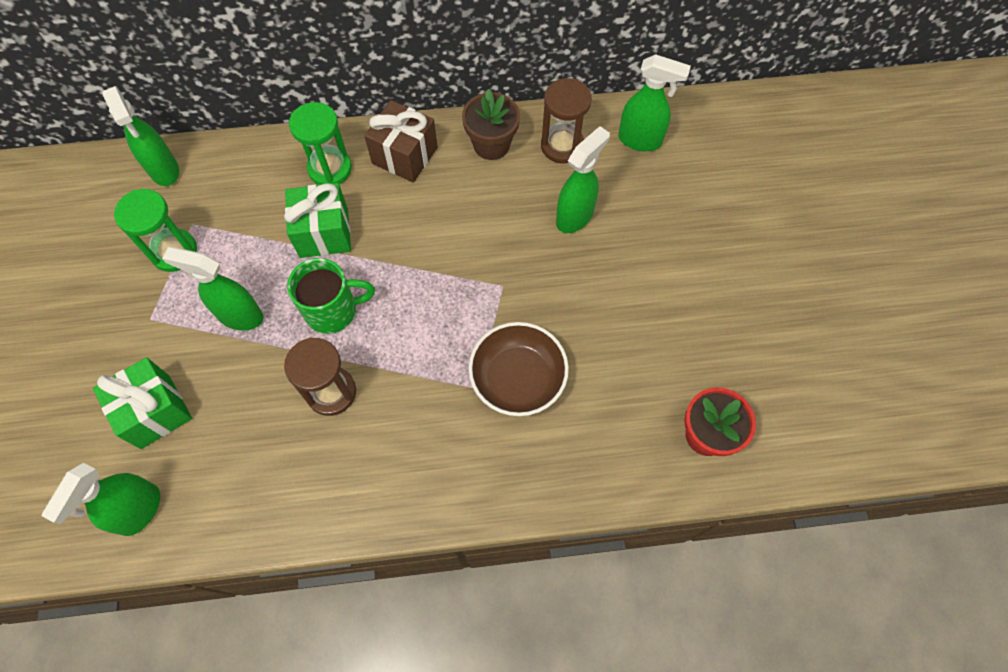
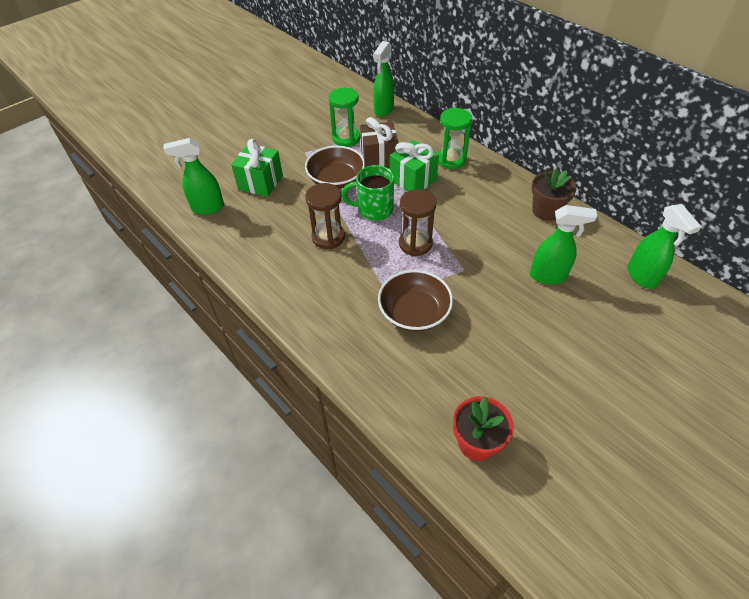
camera: 55 degrees right, 15 degrees down
(239, 316) = (336, 179): green spray bottle -> brown bowl
(333, 310) = (374, 210): green mug -> green mug turned 135 degrees clockwise
(405, 155) = (494, 181): brown gift -> brown gift (379, 158)
(562, 146) = (586, 242): brown hourglass -> brown hourglass (415, 244)

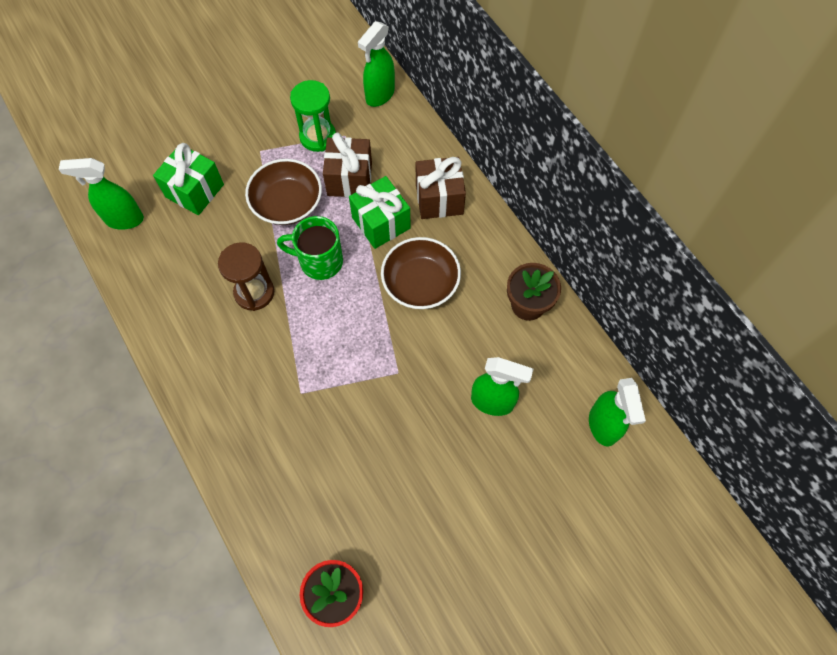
camera: 10 degrees right, 15 degrees up
(414, 312) = (322, 420): brown bowl -> brown bowl (420, 283)
(415, 244) = (353, 323): brown hourglass -> none
(451, 160) = (439, 199): green hourglass -> brown gift

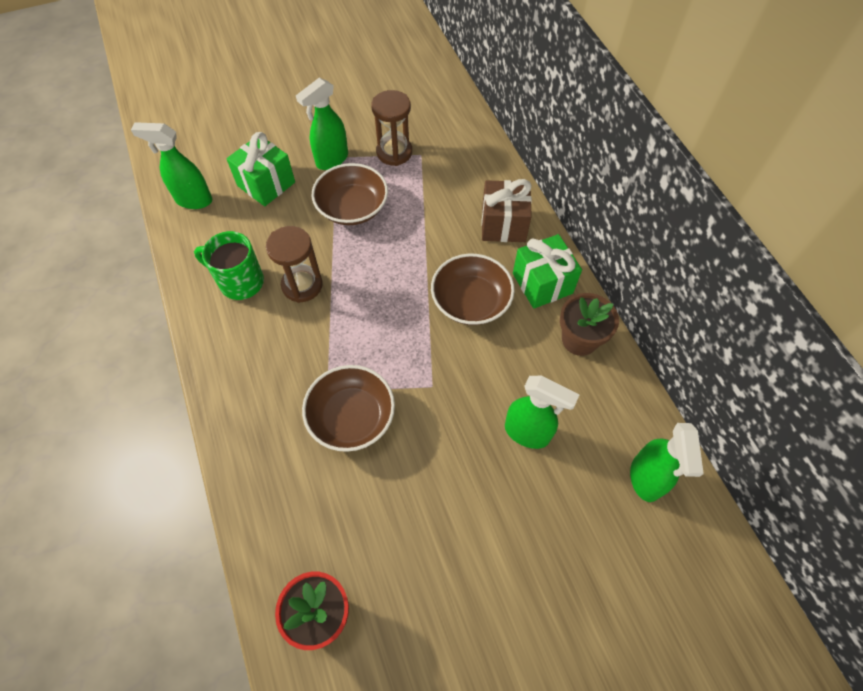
camera: 10 degrees right, 5 degrees down
(318, 137) = (394, 152): green hourglass -> brown hourglass
(319, 261) = (373, 265): green mug -> green mug (240, 282)
(328, 414) = (351, 417): none -> brown bowl
(349, 179) = (417, 194): brown gift -> none
(379, 95) = (461, 124): green spray bottle -> green spray bottle (331, 160)
(381, 223) = (441, 238): green gift -> green gift (542, 283)

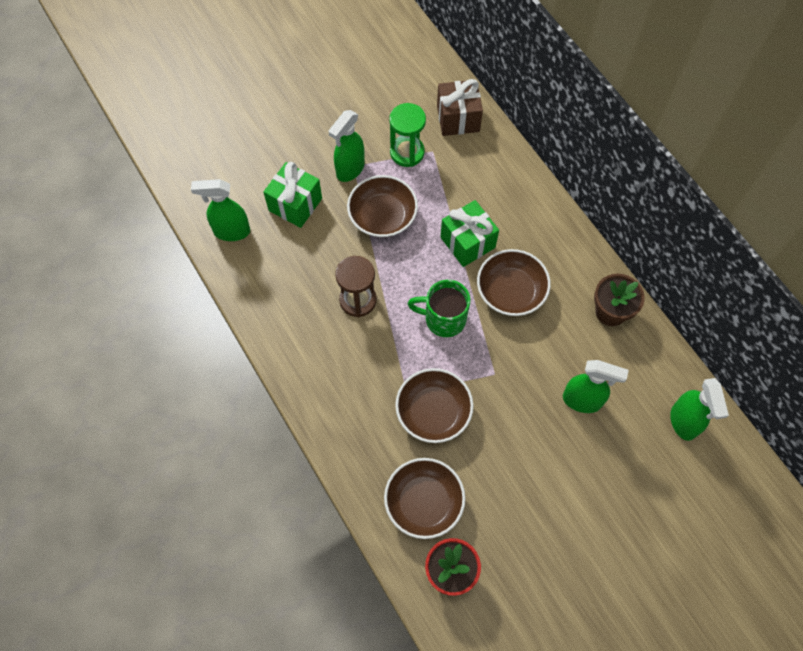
camera: 10 degrees left, 5 degrees up
(240, 282) = (301, 306): green mug -> green mug (443, 319)
(312, 520) = (424, 502): none -> brown bowl
(394, 152) = (407, 152): brown hourglass -> green hourglass
(503, 224) = (524, 212): brown gift -> brown gift (458, 118)
(542, 283) = (569, 264): green gift -> green gift (467, 242)

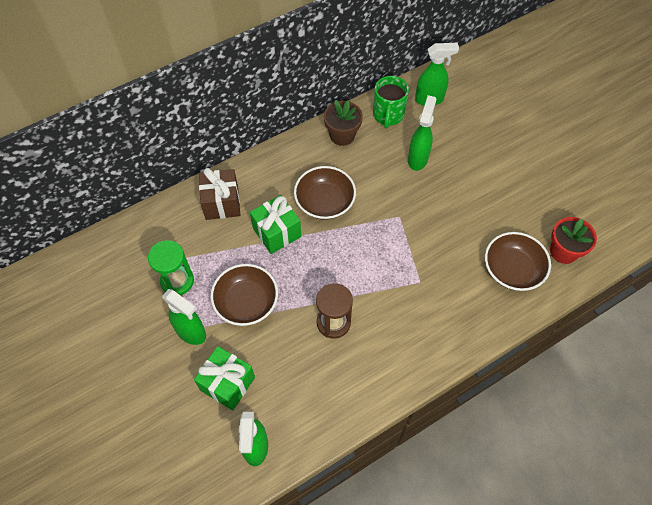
camera: 90 degrees left, 5 degrees down
(433, 412) = (435, 261): brown bowl -> none
(443, 319) = (351, 253): green mug -> green mug (388, 115)
(458, 118) = (144, 237): brown gift -> brown gift (222, 203)

